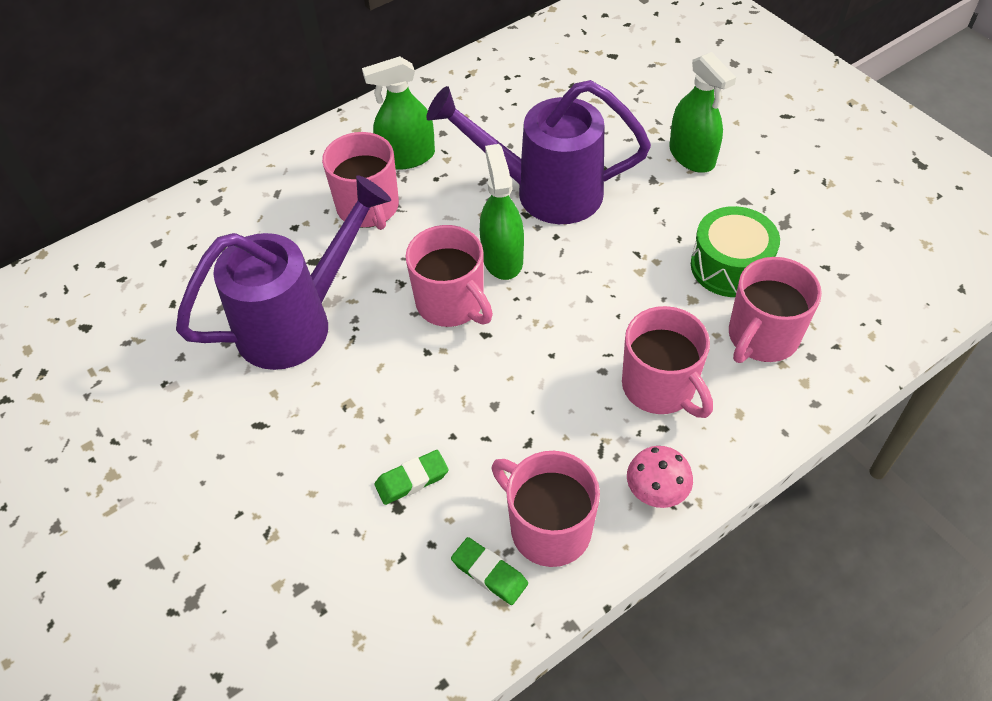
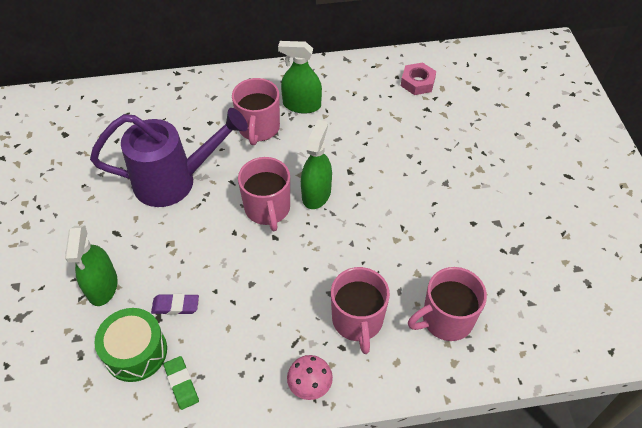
camera: 25 degrees right, 0 degrees up
(412, 479) = (175, 306): green eraser -> purple eraser
(537, 74) = (417, 82): none -> pink nut
(543, 192) = (370, 161): purple watering can -> none
(548, 528) = (232, 374): pink mug -> none
(692, 156) = (482, 177): green spray bottle -> green spray bottle (102, 286)
(730, 266) = (457, 262): green drum -> green drum (135, 352)

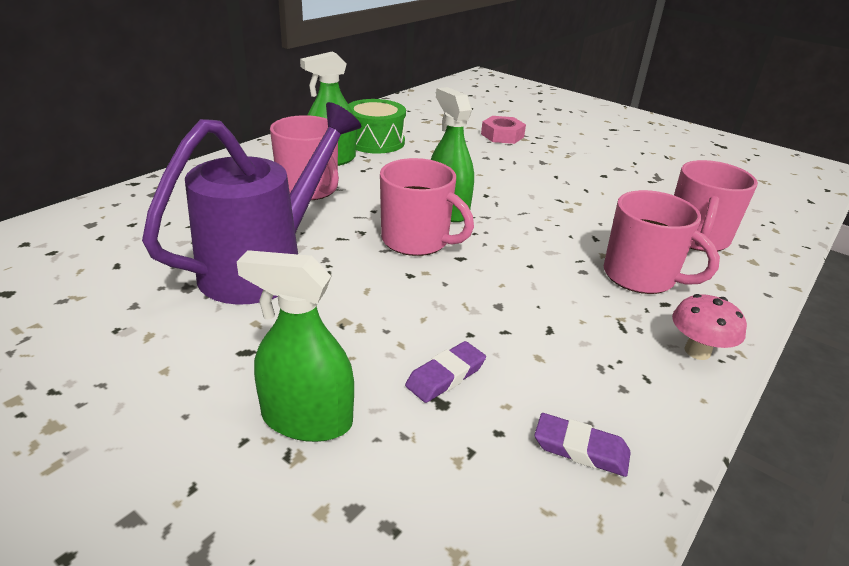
camera: 45 degrees left, 20 degrees down
(102, 286) = (307, 419): green spray bottle -> green spray bottle turned 150 degrees clockwise
(135, 352) = (469, 459): green drum -> green drum (375, 141)
(181, 384) = (580, 449): green eraser -> purple eraser
(417, 82) = (418, 117): pink nut -> pink nut (502, 135)

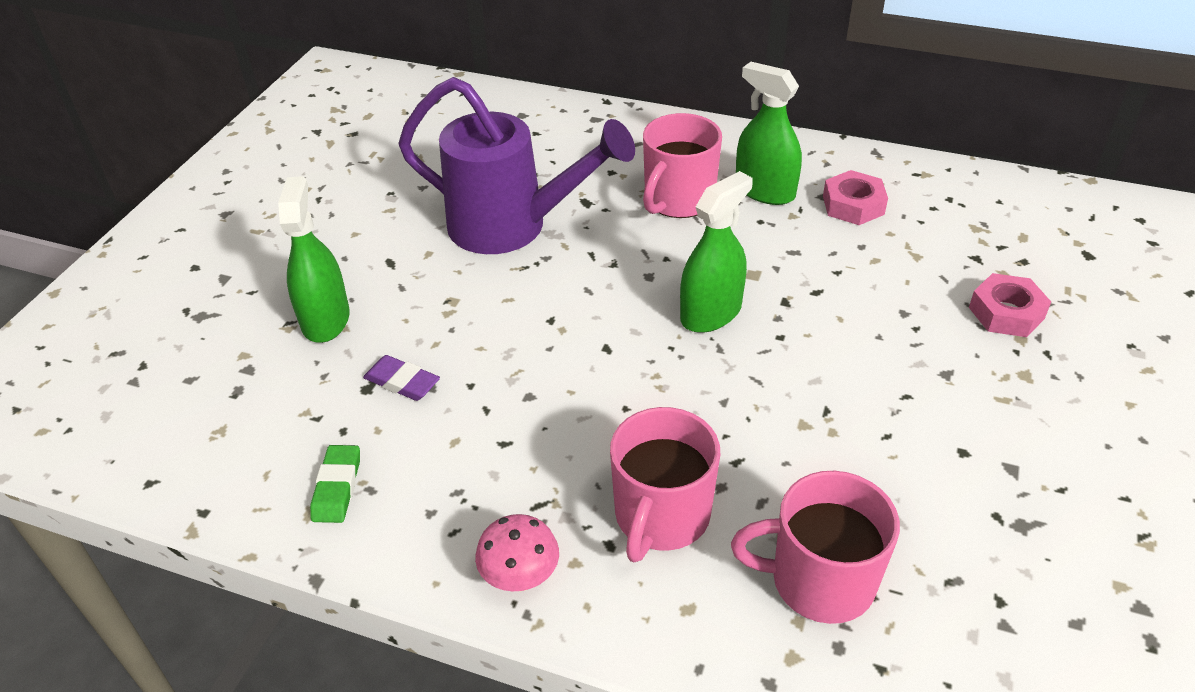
camera: 75 degrees right, 10 degrees up
(375, 141) = (853, 205): green drum -> pink nut
(417, 241) = (621, 307): pink mug -> none
(580, 449) = (337, 487): purple eraser -> green eraser

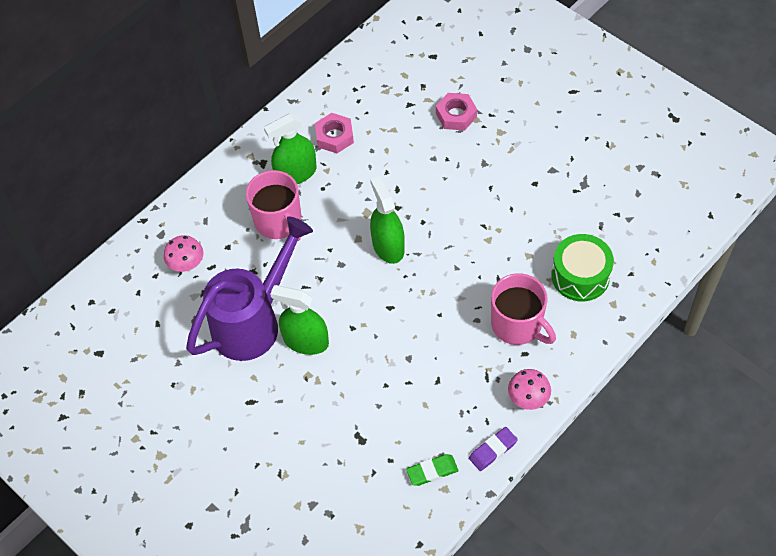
camera: 65 degrees left, 15 degrees up
(325, 319) = (288, 451): green spray bottle -> green spray bottle (306, 341)
(337, 487) = (432, 471): green eraser -> green eraser turned 45 degrees counterclockwise
(402, 382) = (366, 420): purple eraser -> purple eraser (493, 450)
(565, 150) = (187, 264): none -> pink mushroom
(819, 581) = (580, 276): pink mug -> green drum

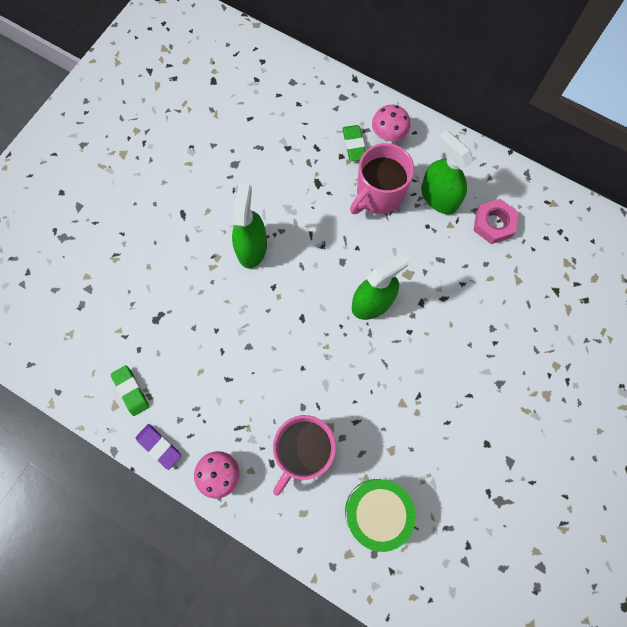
camera: 75 degrees right, 15 degrees up
(187, 264) = (315, 126): pink mushroom -> pink mushroom (388, 135)
(218, 233) = (354, 144): none -> green eraser
(254, 321) = (265, 198): purple watering can -> none
(456, 115) = (556, 342): pink nut -> none

